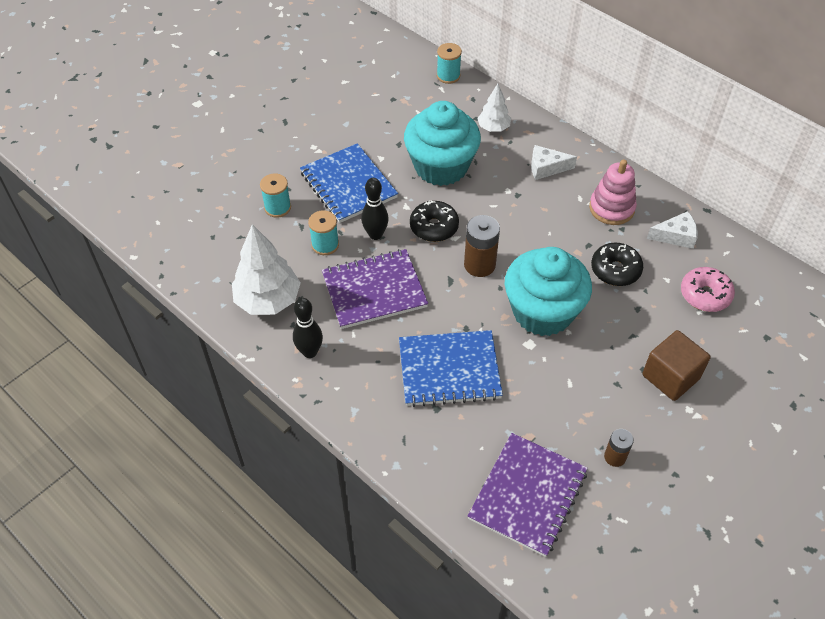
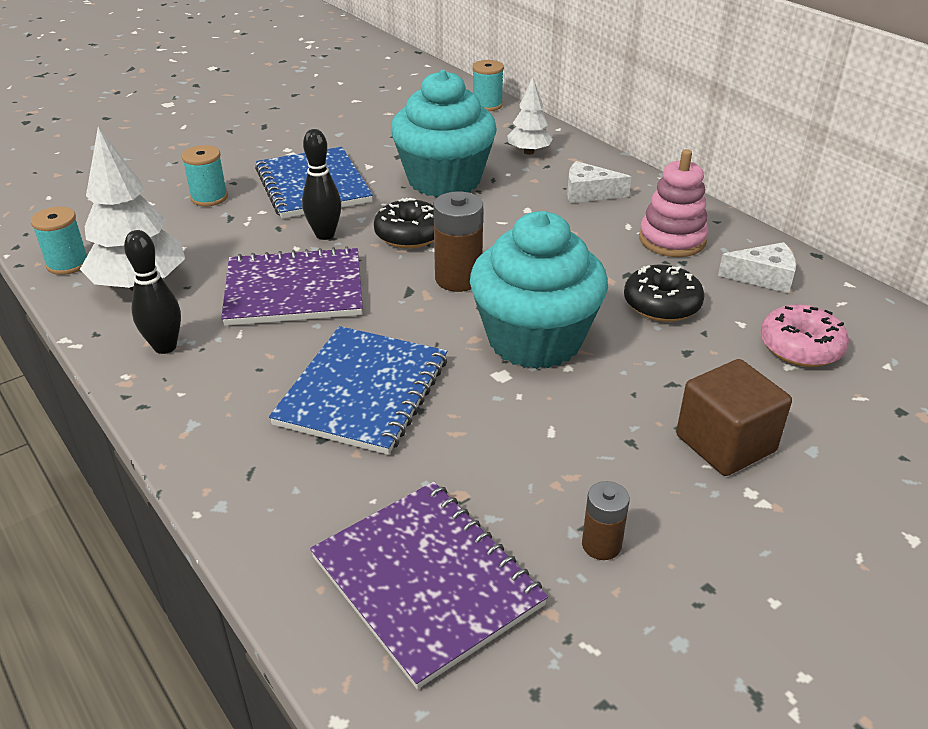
camera: 10 degrees right, 15 degrees down
(325, 245) = (251, 238): turquoise spool -> turquoise spool (68, 264)
(449, 370) = (363, 392): blue notebook -> blue notebook turned 75 degrees counterclockwise
(528, 495) = (426, 581): purple notebook -> purple notebook turned 75 degrees counterclockwise

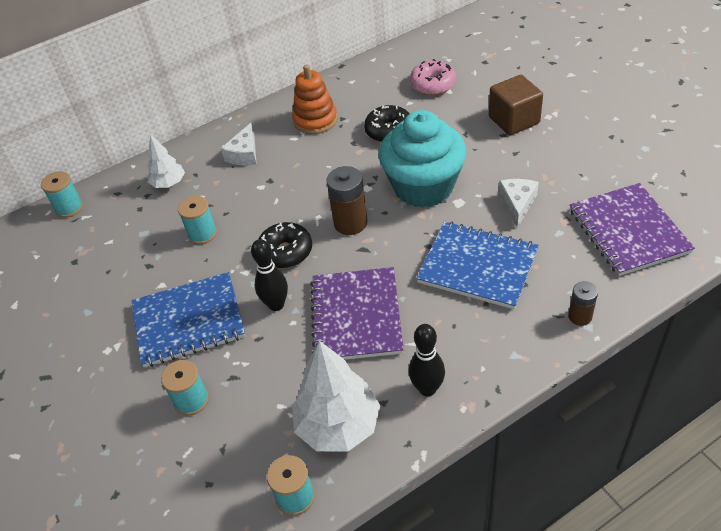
camera: 80 degrees left, 10 degrees up
(426, 581) = (628, 231): purple notebook -> purple notebook turned 75 degrees counterclockwise
(444, 180) = (202, 233): turquoise cupcake -> turquoise spool
(601, 545) = (592, 168): brown battery -> brown battery (580, 316)
(672, 240) = (315, 120): pink stacking toy -> orange stacking toy
(763, 277) = (363, 88): white cheese -> white cheese (517, 204)

